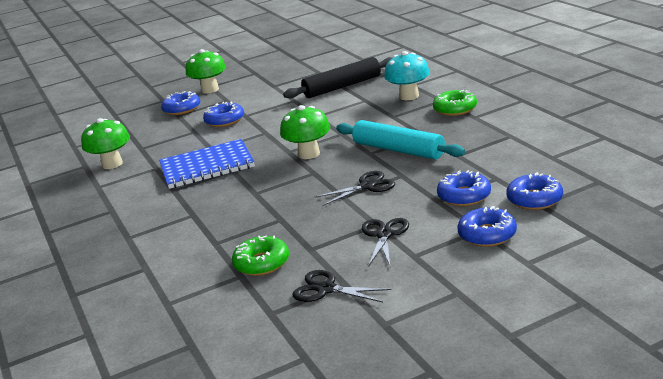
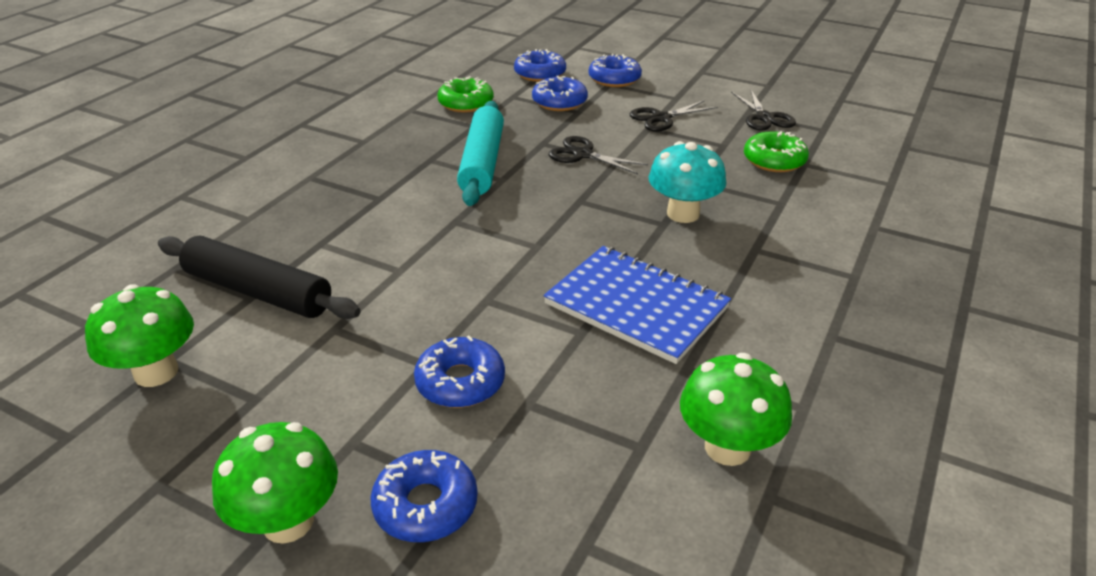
camera: 130 degrees left, 10 degrees up
(309, 154) = (533, 224): green mushroom -> green mushroom (156, 372)
(409, 96) = (298, 207): turquoise mushroom -> turquoise mushroom (683, 214)
(455, 109) = (341, 159): green donut -> green donut (466, 103)

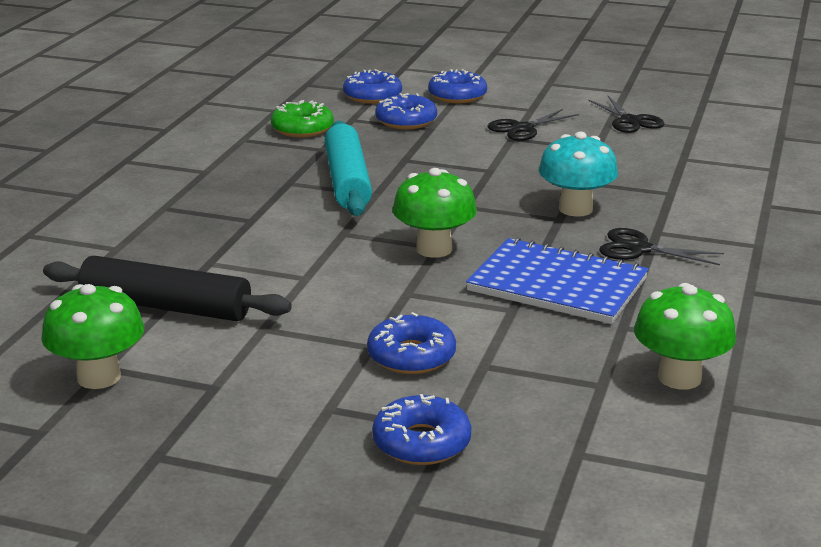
camera: 10 degrees left, 10 degrees down
(288, 522) = (298, 466): green mushroom -> green mushroom (434, 249)
(582, 154) = (452, 166): black scissors -> black scissors (639, 249)
(774, 160) = (652, 157): green donut -> none

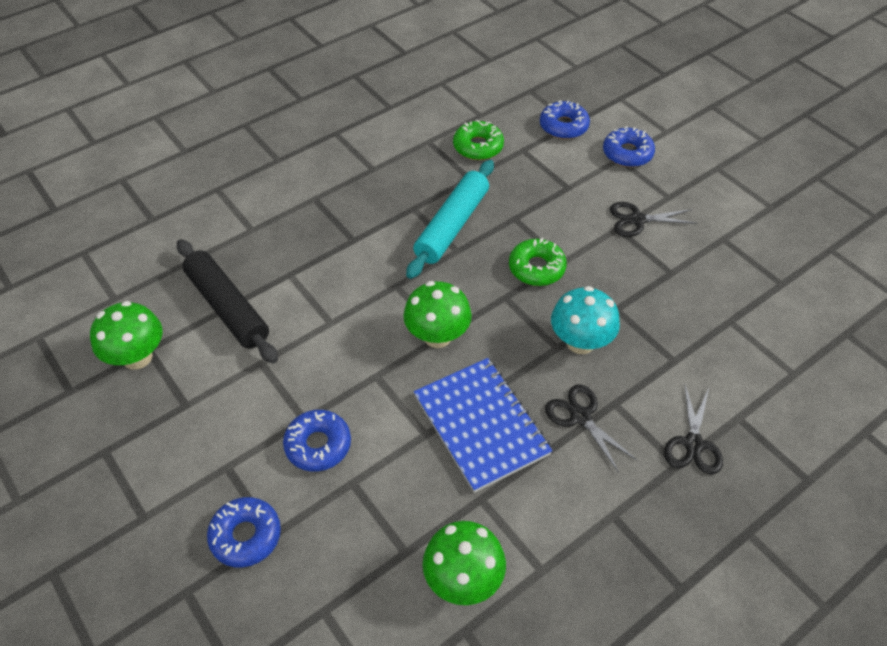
camera: 35 degrees right, 25 degrees up
(406, 121) = (559, 170): blue donut -> none
(470, 181) = (536, 268): none -> green donut
(630, 121) = (735, 250): black scissors -> black scissors (693, 444)

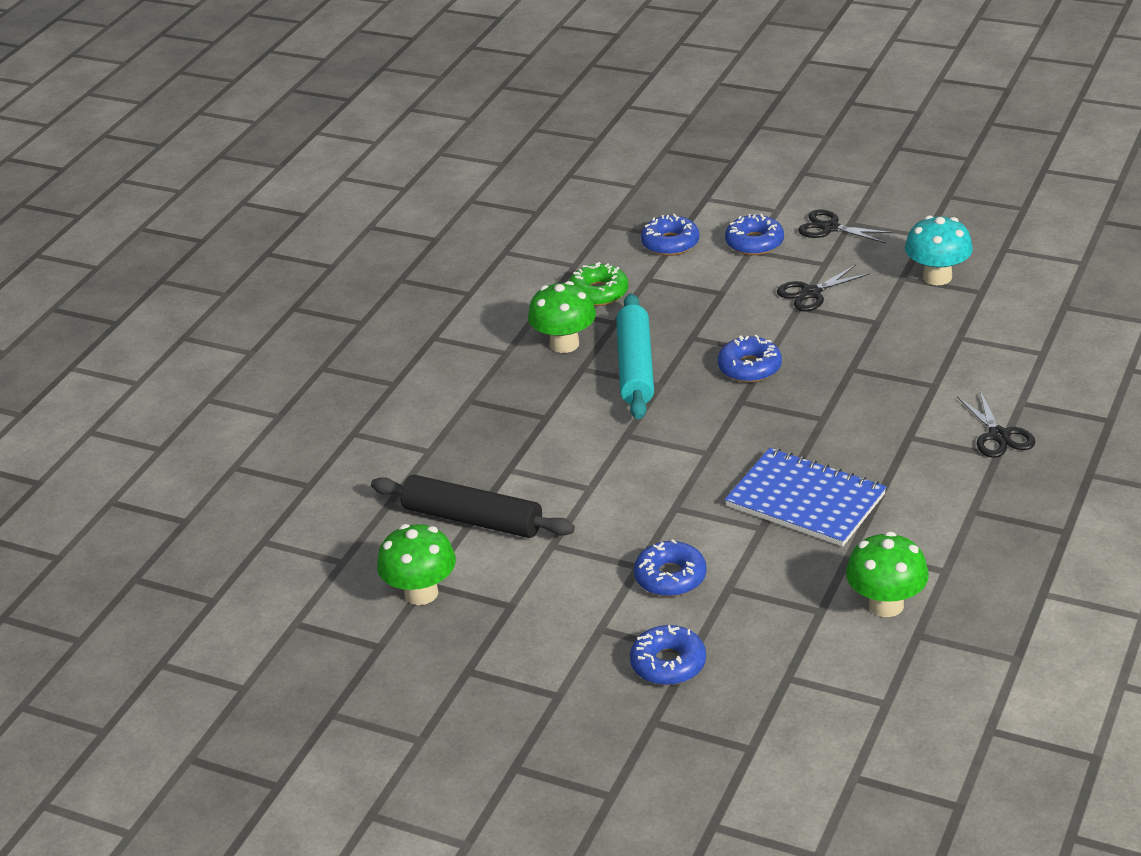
camera: 25 degrees left, 15 degrees down
(437, 336) = (704, 455): green mushroom -> green mushroom (564, 344)
(536, 268) = (749, 367): green donut -> blue donut
(580, 342) = (840, 406): turquoise mushroom -> turquoise mushroom (937, 277)
(580, 416) = (887, 458): black scissors -> black scissors (830, 228)

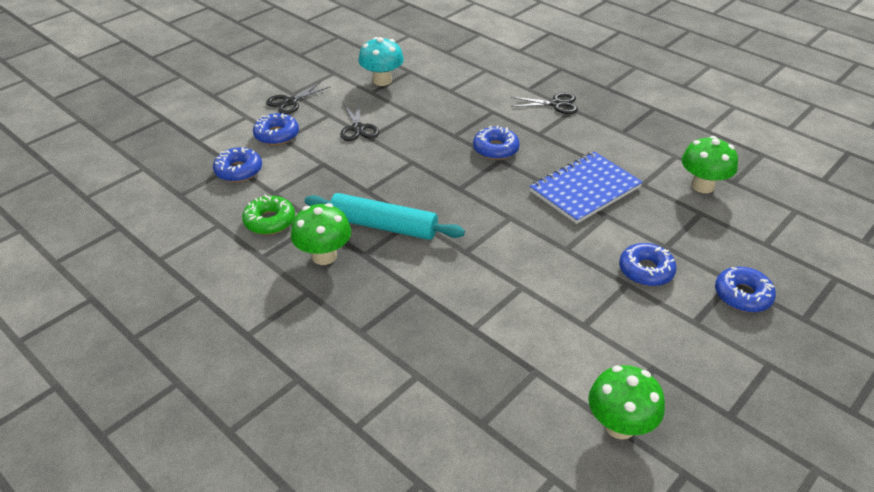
camera: 75 degrees left, 5 degrees up
(472, 519) = (530, 367): black rolling pin -> none
(749, 367) = (423, 174): blue donut -> blue donut (495, 149)

